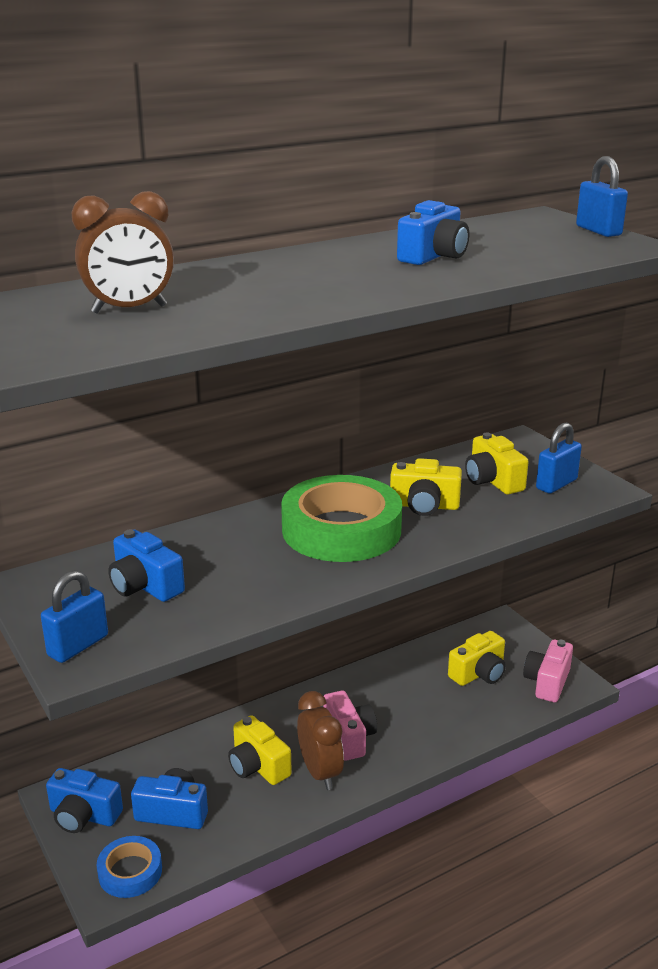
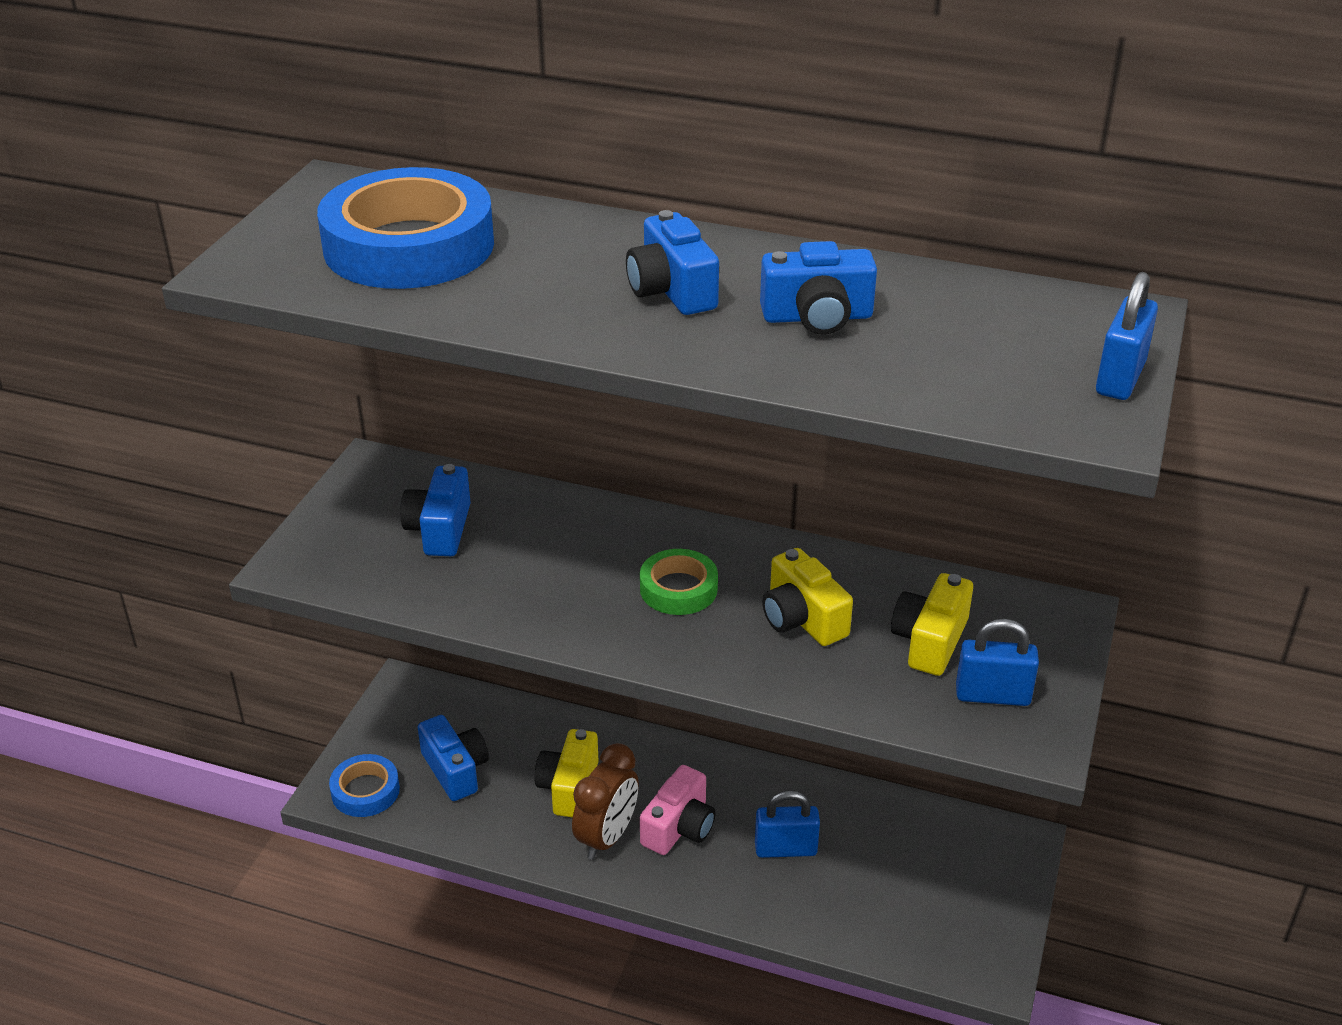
camera: 50 degrees right, 10 degrees up
(78, 646) = (316, 550): blue padlock -> blue padlock (785, 849)
(83, 815) = (398, 717): blue camera -> blue camera (672, 290)
(129, 309) = (409, 246): brown clock -> blue tape
(341, 530) = (678, 589): green tape -> green tape, size x0.51
(479, 673) = (902, 872): yellow camera -> none
(547, 682) = (959, 943): pink camera -> none

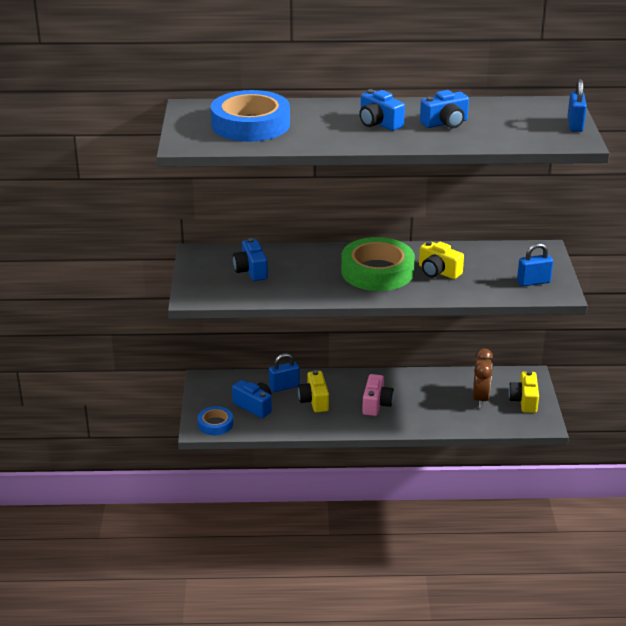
camera: 20 degrees left, 5 degrees down
(607, 837) = (345, 415): brown clock -> brown clock (480, 398)
(678, 589) = (377, 271): green tape -> green tape, size x1.98
(785, 849) = (430, 401): blue padlock -> blue padlock (284, 387)
(930, 641) = (496, 269): yellow camera -> yellow camera (524, 401)

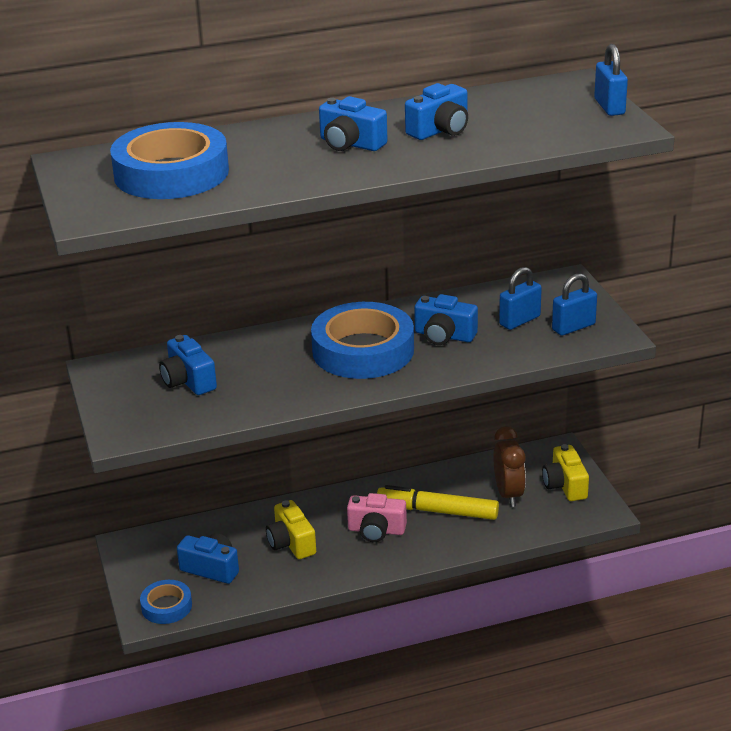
camera: 15 degrees left, 0 degrees up
(284, 387) = (242, 532): blue padlock -> blue padlock (519, 321)
(376, 404) = (376, 530): pink camera -> pink camera turned 105 degrees clockwise
(377, 271) = (363, 350): green tape -> blue tape
(424, 400) = (437, 511): none -> yellow marker
(438, 272) = (444, 336): yellow camera -> blue camera

